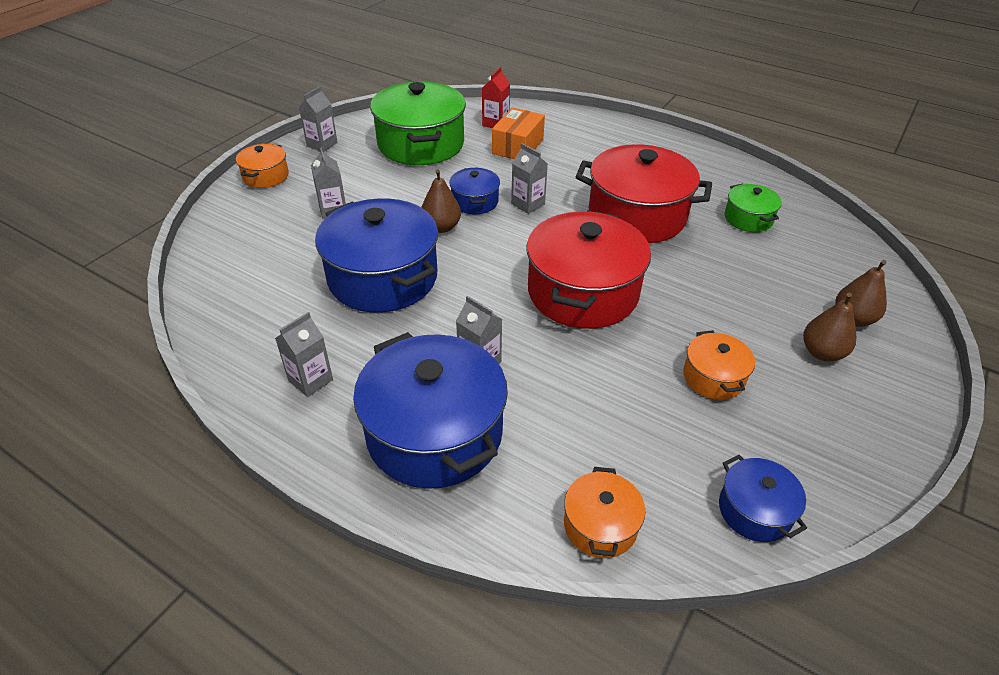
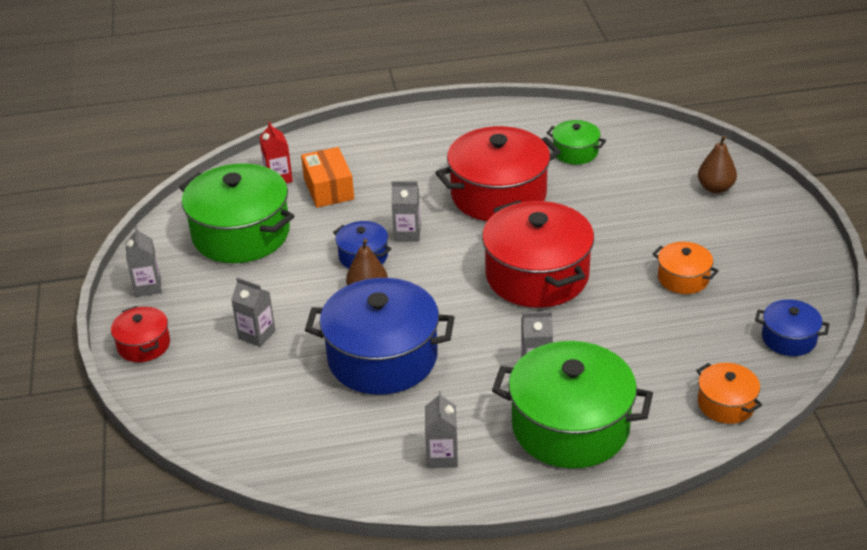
camera: 40 degrees left, 5 degrees down
(266, 176) = (144, 345): orange pot -> red pot
(434, 433) = (570, 426): blue pot -> green pot
(822, 352) = (722, 222): brown pear -> none

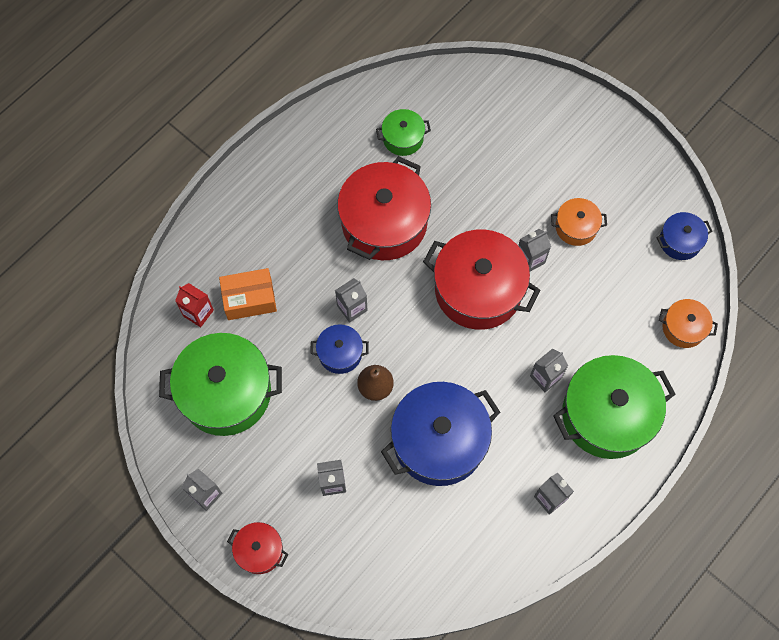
camera: 40 degrees left, 30 degrees up
(328, 189) = (249, 299): orange box -> orange box turned 45 degrees counterclockwise
(611, 279) = (530, 259): none -> grey carton
(715, 188) = (531, 117): brown pear -> none

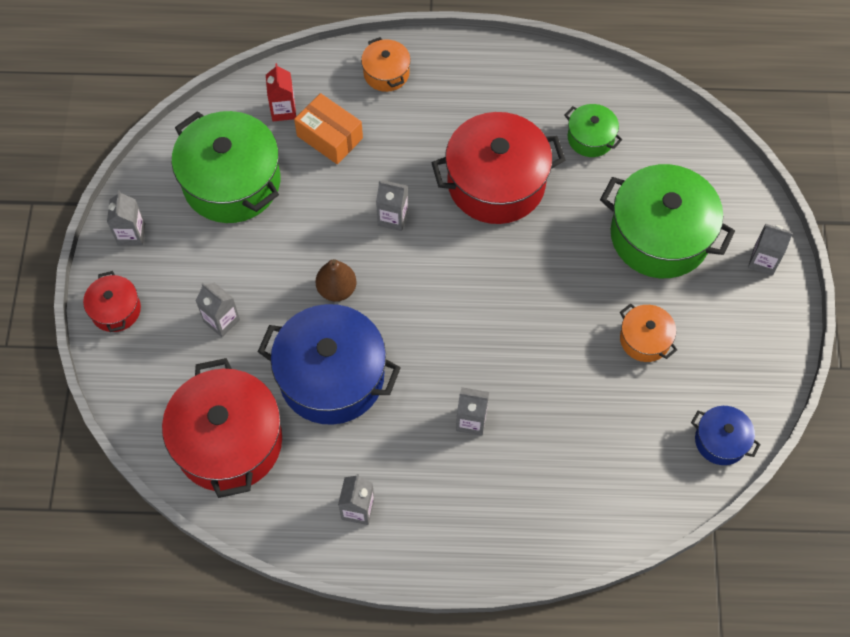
camera: 50 degrees right, 5 degrees down
(340, 353) = (343, 239): blue pot -> none
(478, 289) = (504, 303): red pot -> red pot (229, 441)
(530, 259) = (574, 324): grey carton -> grey carton (763, 261)
(607, 415) = (482, 501): green pot -> green pot (659, 236)
(683, 328) = (634, 508): orange pot -> orange pot (386, 73)

